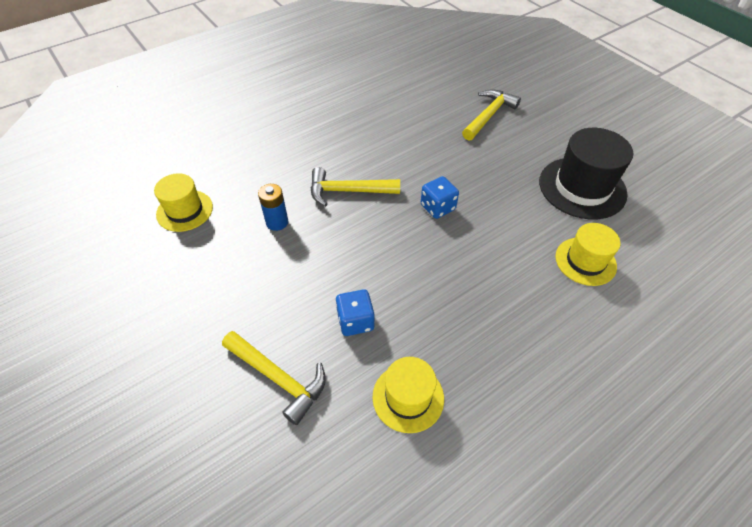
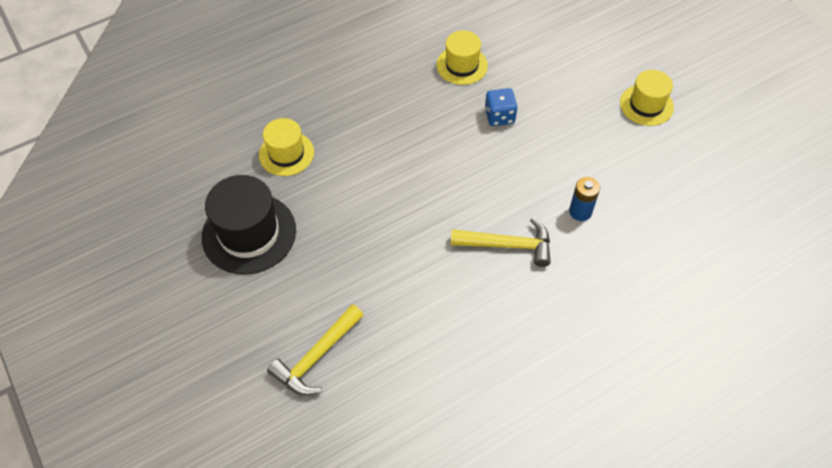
camera: 175 degrees left, 5 degrees up
(184, 210) = (681, 231): yellow hat -> yellow hat (646, 105)
(278, 378) = (557, 82): yellow hammer -> none
(437, 207) = (412, 218): blue dice -> none

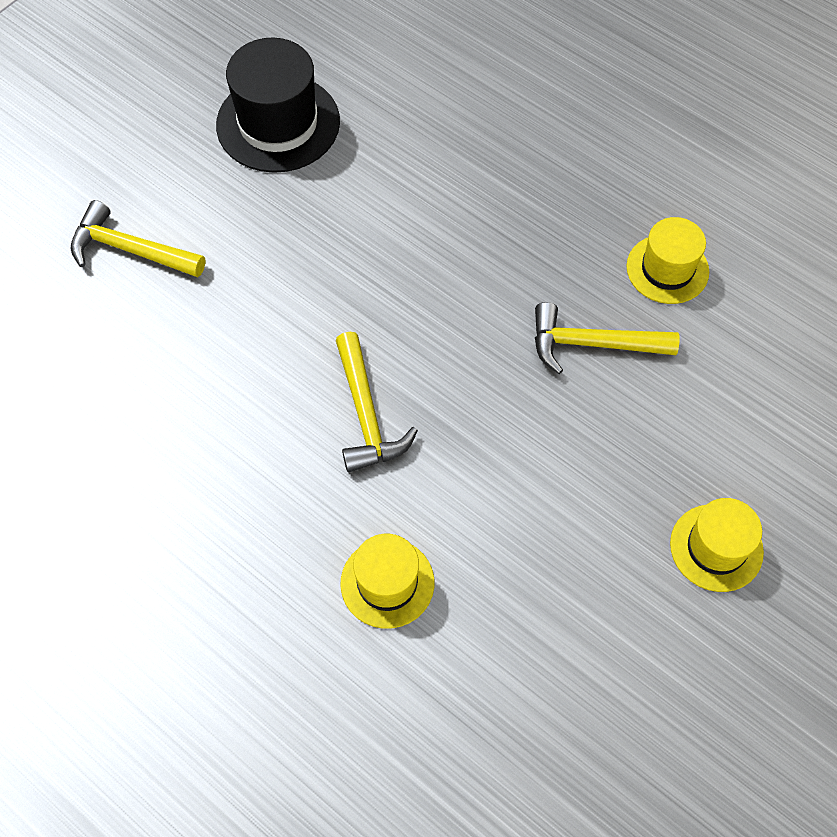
camera: 70 degrees right, 5 degrees up
(286, 153) = (414, 118): yellow hat -> yellow hat (387, 583)
(499, 116) = (592, 344): blue dice -> yellow hammer
(580, 211) = (461, 495): blue battery -> none

